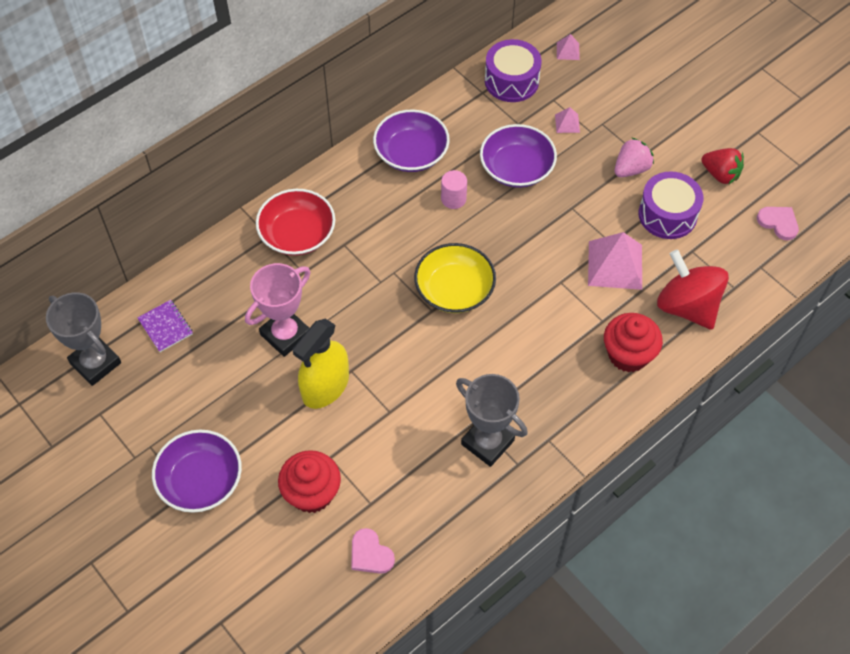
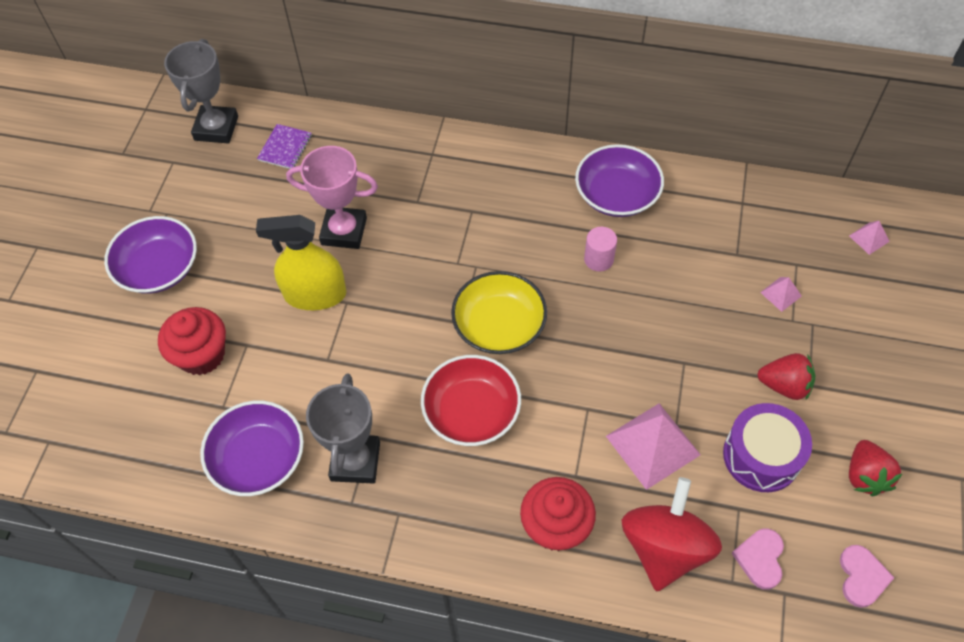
camera: 55 degrees right, 0 degrees up
(297, 234) = (452, 172): red bowl -> red bowl (471, 411)
(370, 554) = (171, 440): pink heart -> pink heart (760, 558)
(511, 81) = (781, 216): purple drum -> none
(516, 168) = (683, 286): purple bowl -> purple bowl (258, 458)
(631, 169) = (784, 385): pink strawberry -> red strawberry

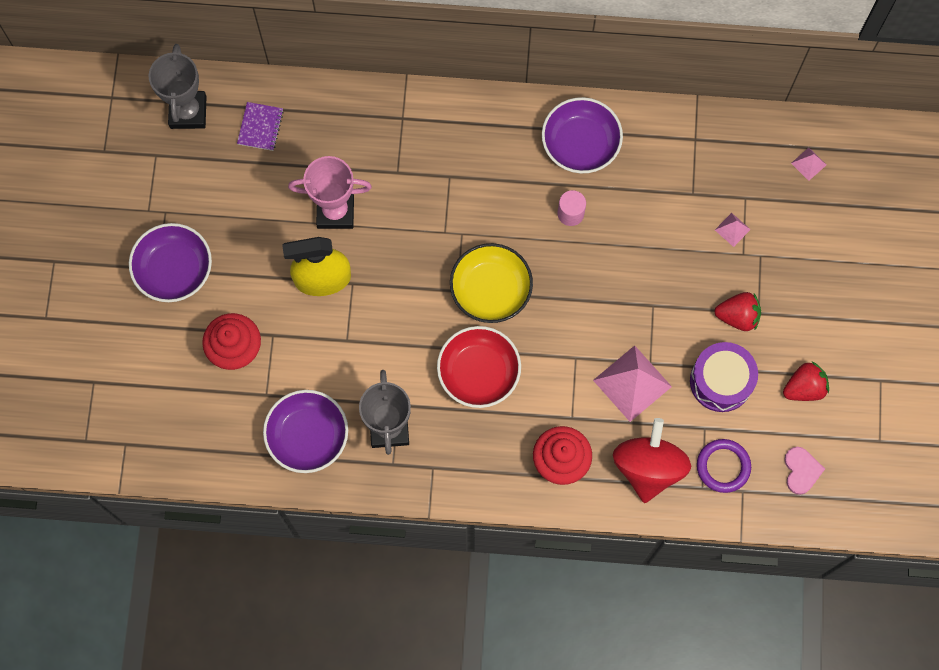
camera: 10 degrees left, 15 degrees up
(760, 558) = (723, 466): pink heart -> purple ring
(865, 476) = (804, 388): red strawberry -> red strawberry turned 105 degrees counterclockwise

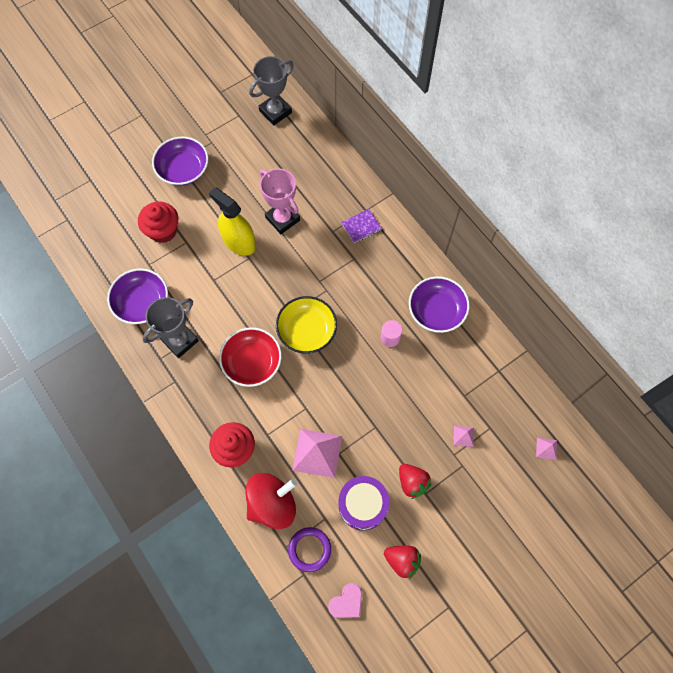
camera: 50 degrees right, 5 degrees down
(260, 127) = (297, 149): purple notebook -> purple notebook (361, 226)

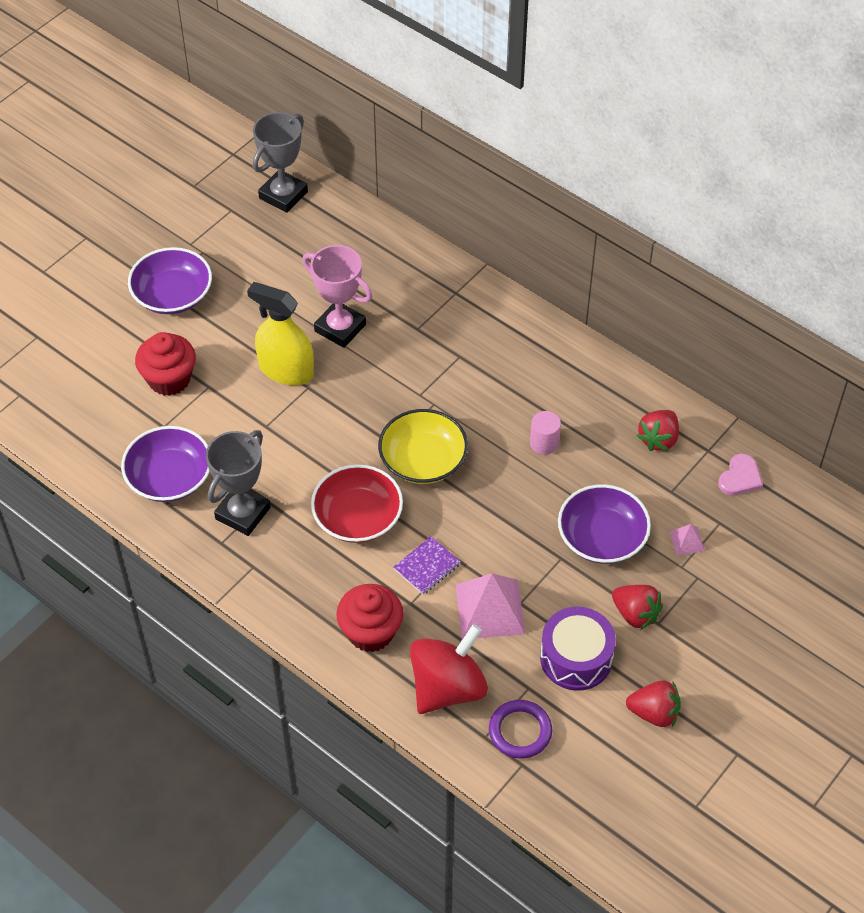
camera: 15 degrees left, 15 degrees down
(347, 602) = (594, 783): pink heart -> pink heart (740, 477)
(361, 226) = (456, 314): purple notebook -> purple notebook (427, 566)
(436, 311) = (597, 396): purple bowl -> purple bowl (602, 537)
(467, 354) = (658, 439): none -> red strawberry
(546, 448) = (804, 530): pink pyramid -> none

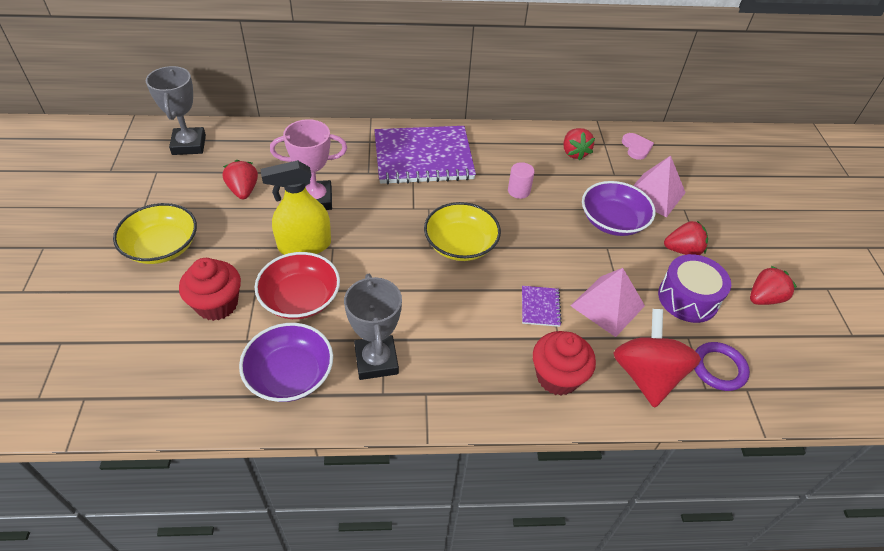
camera: 45 degrees left, 5 degrees down
(172, 295) = (162, 247): purple bowl -> yellow bowl
(286, 278) = (243, 190): none -> red strawberry
(357, 517) = (460, 307): red bowl -> red bowl (300, 298)
(489, 345) = (423, 157): none -> purple notebook
(687, 541) = (654, 194): pink pyramid -> pink pyramid, size x2.13

